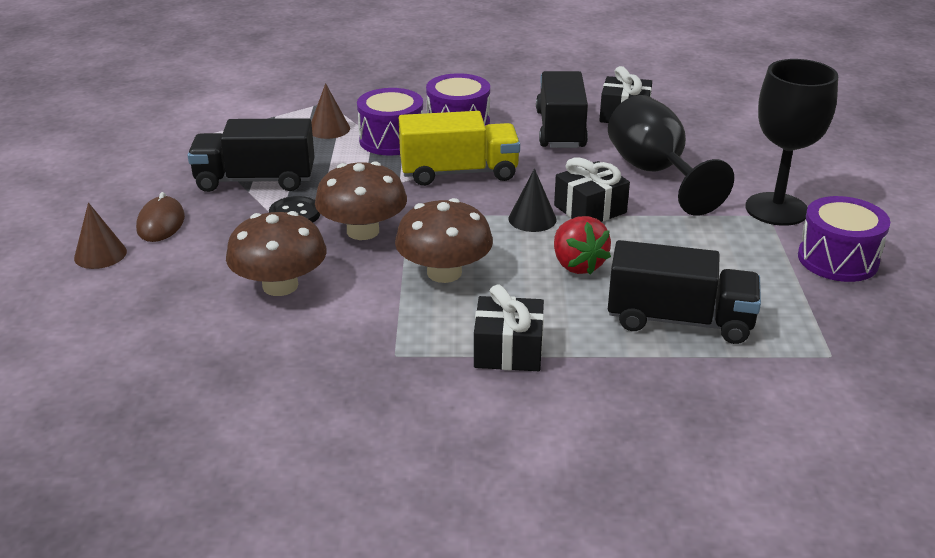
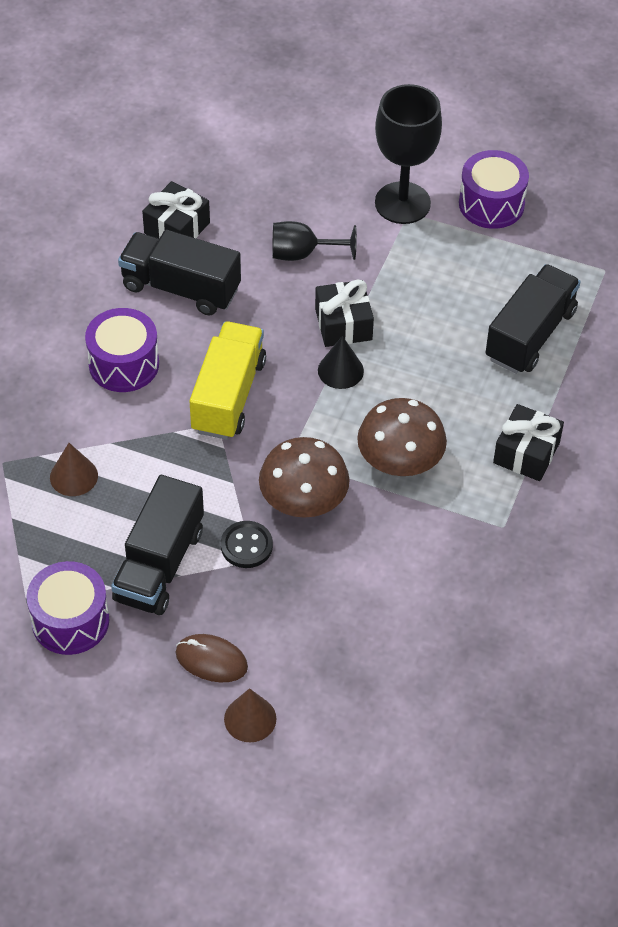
camera: 70 degrees left, 20 degrees up
(280, 286) = (369, 583): brown mushroom -> none
(391, 140) = (129, 429): purple drum -> purple drum (70, 621)
(577, 265) = (427, 367): red strawberry -> none
(655, 173) = (302, 254): black goblet -> black goblet, size x0.60

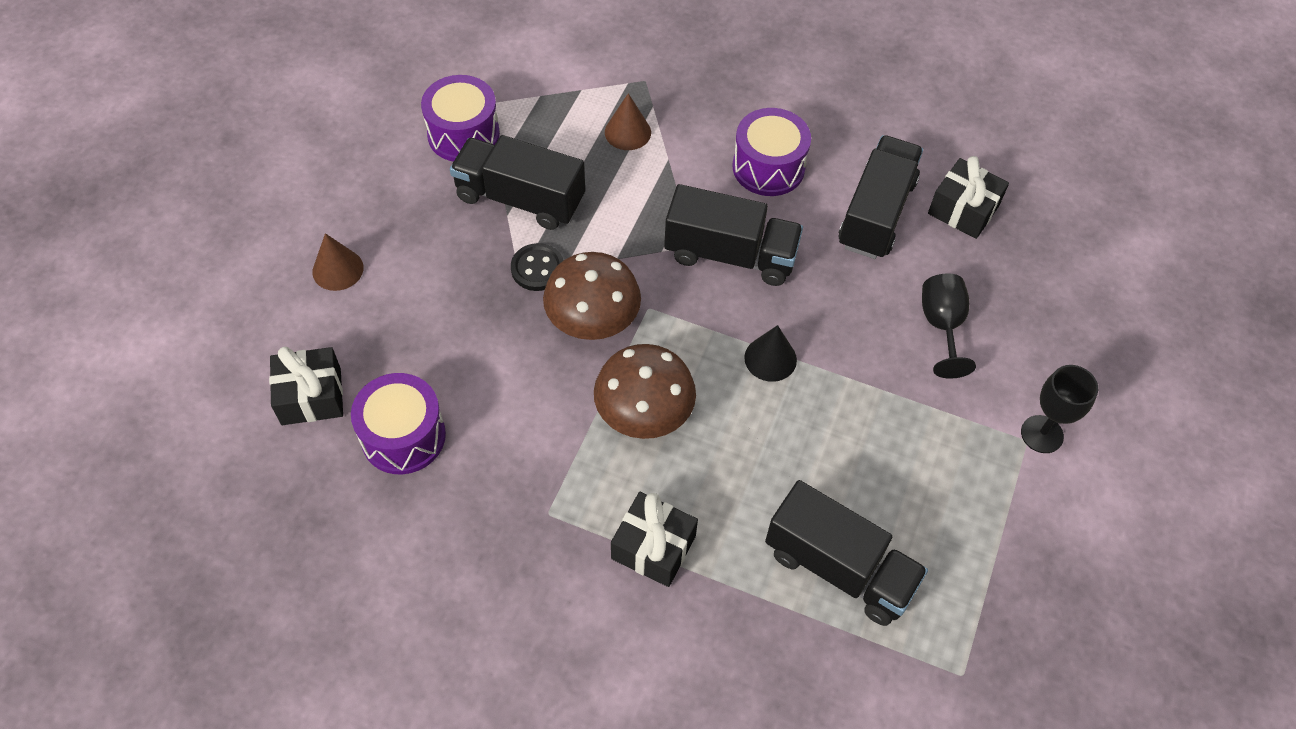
camera: 90 degrees right, 5 degrees up
(211, 660) = (407, 239): brown mouse -> none
(228, 396) = (730, 254): yellow truck -> black truck
(343, 324) = (838, 363): black gift -> black gift (311, 396)
(402, 203) = (1042, 434): black goblet -> black goblet, size x0.60
(491, 204) = (1059, 538): purple drum -> purple drum (403, 436)

